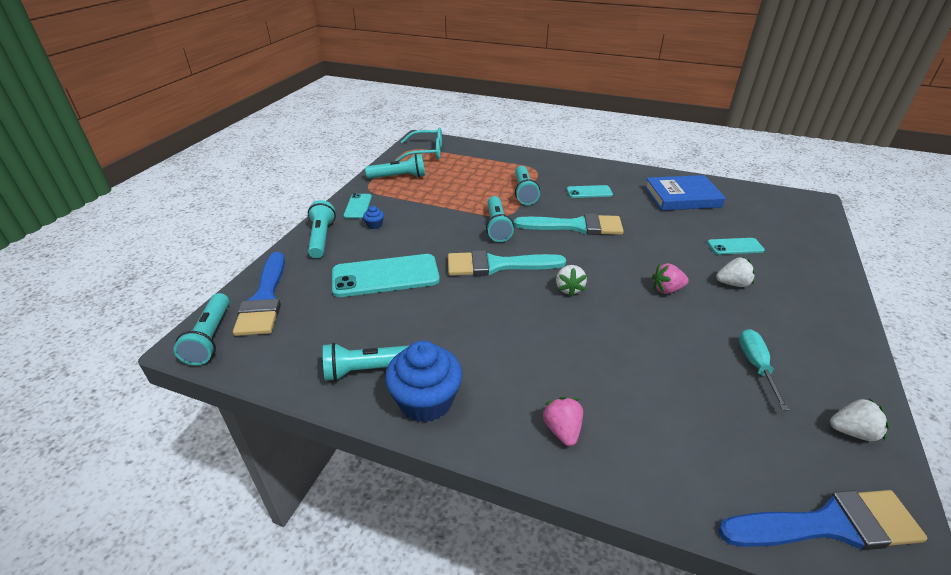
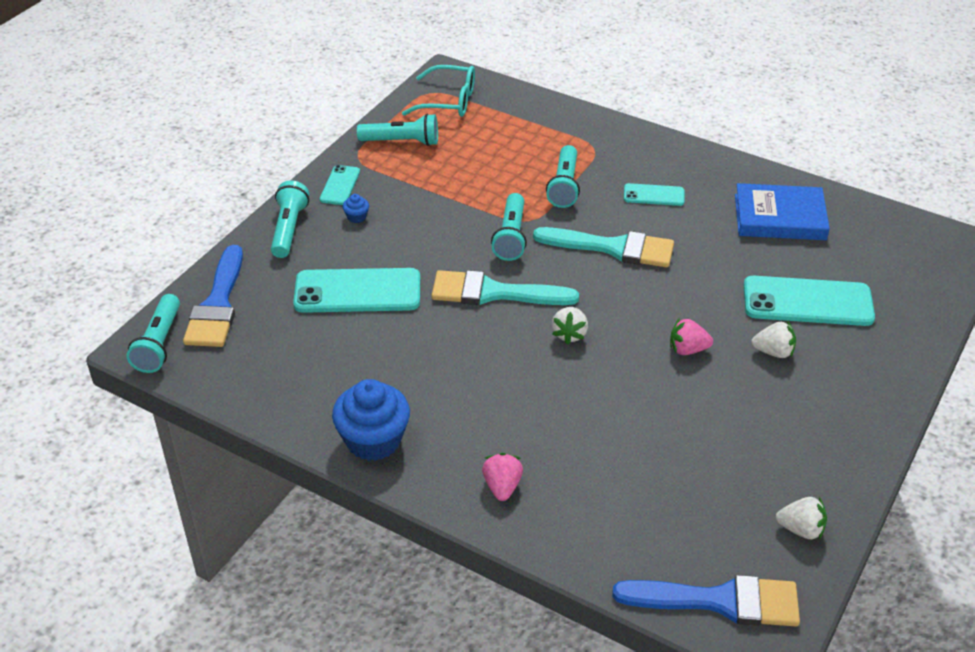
camera: 10 degrees right, 5 degrees up
(369, 369) = (321, 400): turquoise flashlight -> none
(735, 246) = (807, 302): turquoise phone -> turquoise phone, size x1.91
(756, 366) = (741, 451): turquoise screwdriver -> none

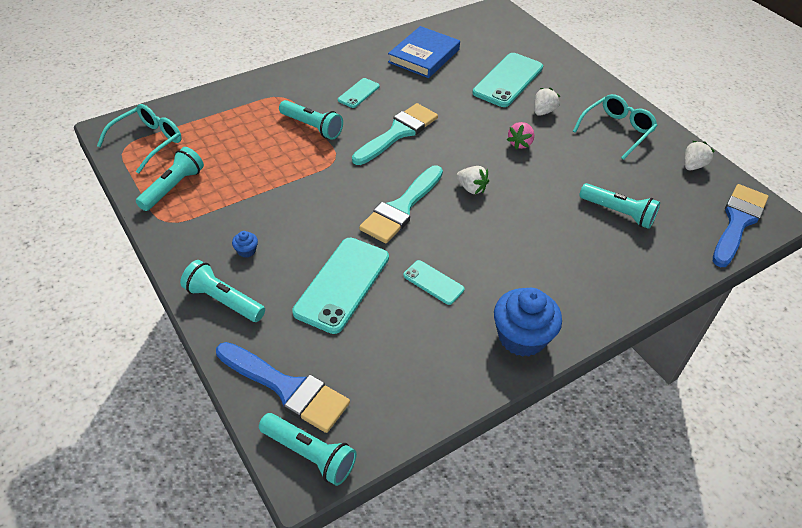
camera: 65 degrees left, 5 degrees up
(340, 185) = (194, 246): turquoise phone -> turquoise phone (433, 282)
(502, 487) = (603, 282): pink strawberry -> none
(511, 236) = (346, 175): turquoise flashlight -> turquoise flashlight (618, 213)
(803, 432) = (616, 130): none -> turquoise glasses

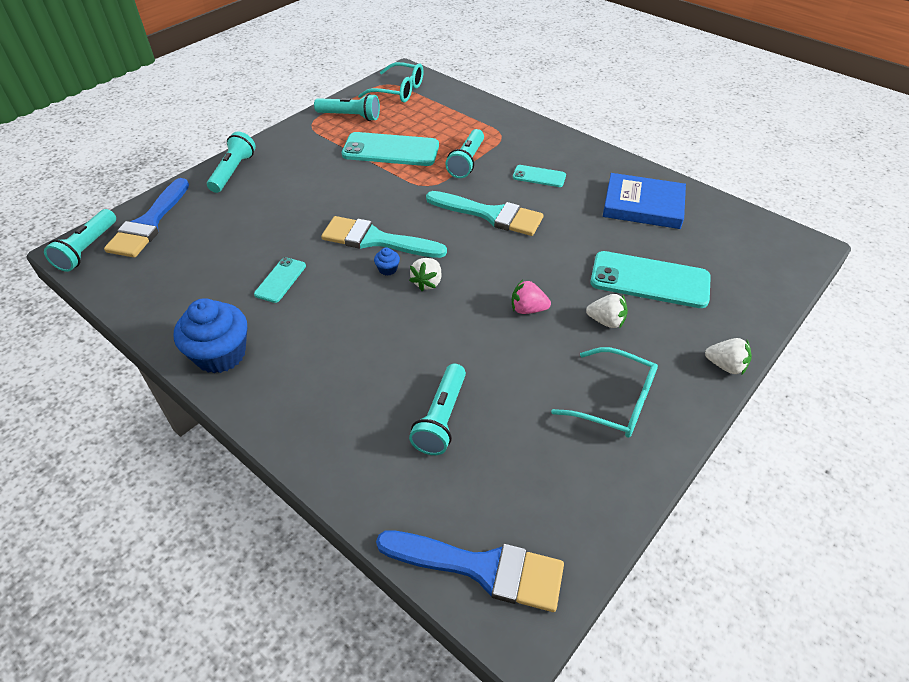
camera: 75 degrees right, 0 degrees up
(246, 251) = (290, 168): blue cupcake -> blue cupcake (387, 269)
(342, 284) = (265, 226): turquoise phone -> turquoise phone (391, 150)
(692, 166) = (586, 502): white strawberry -> white strawberry (725, 366)

